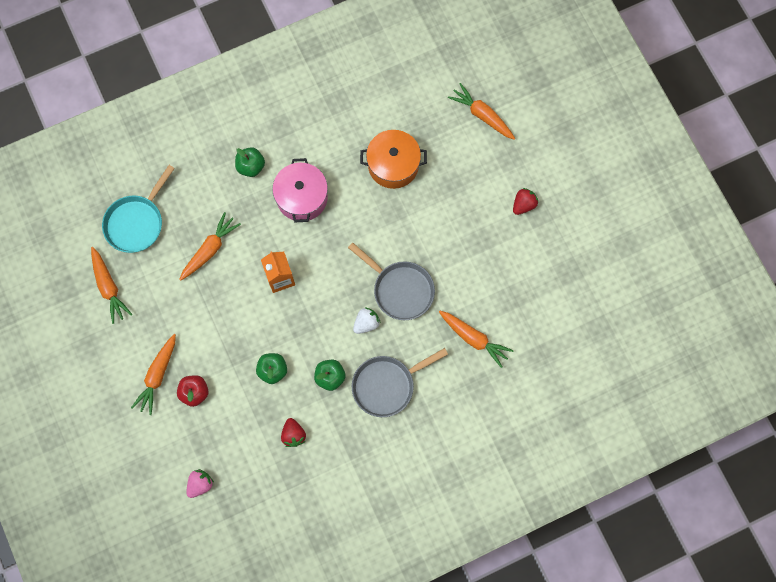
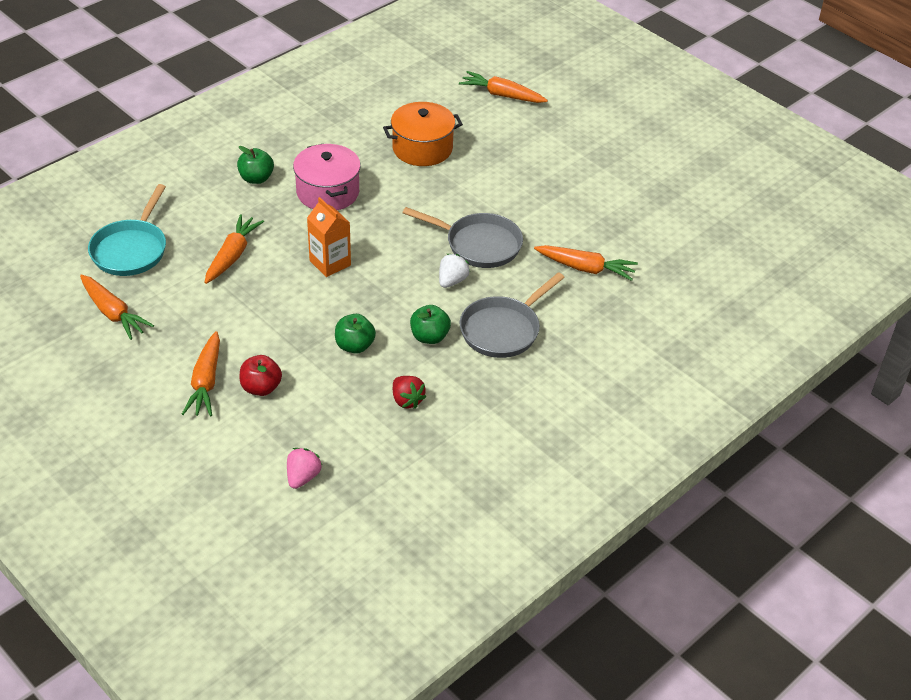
camera: 20 degrees left, 30 degrees down
(523, 205) = (583, 152): red strawberry -> none

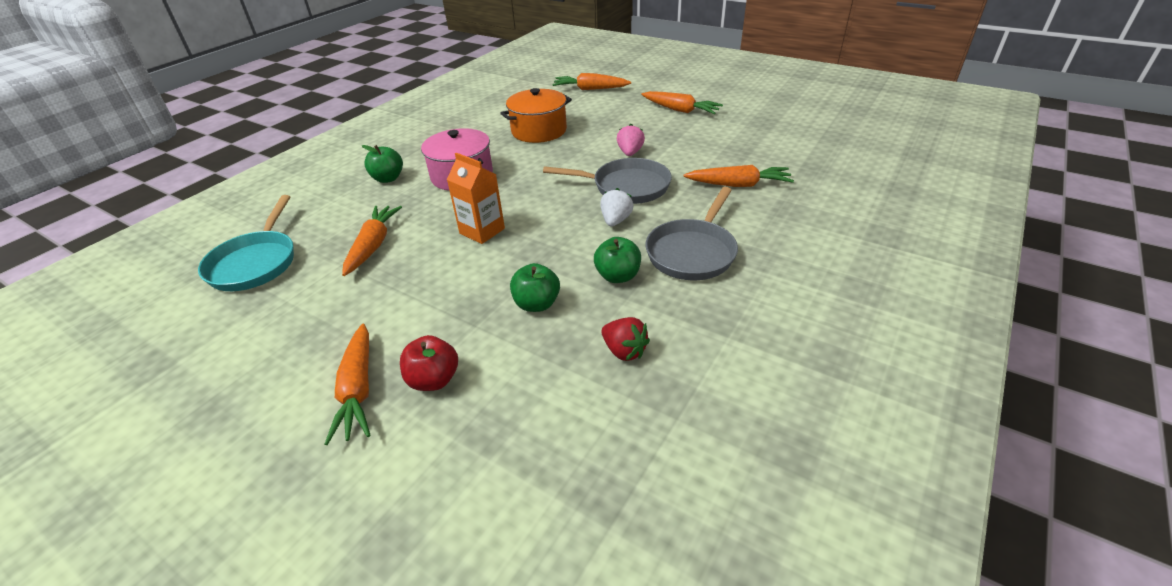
camera: 10 degrees left, 5 degrees down
(113, 313) = (231, 333): orange carrot -> orange carrot (680, 110)
(303, 477) = (524, 496): pink strawberry -> pink strawberry (630, 153)

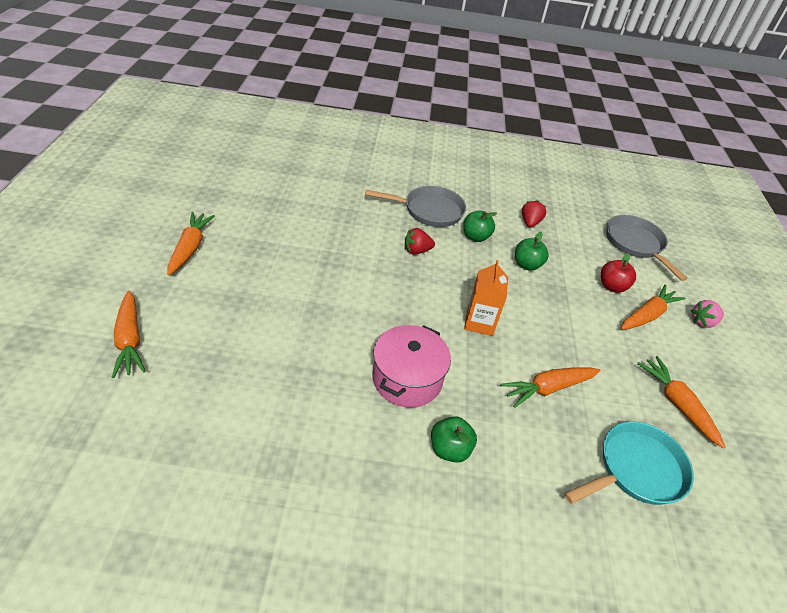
camera: 125 degrees left, 5 degrees up
(539, 131) = (277, 351): orange pot -> none
(615, 220) = (416, 251): white strawberry -> red strawberry
(626, 187) = (366, 255): grey pan -> grey pan (635, 244)
(630, 153) = (303, 265): pink strawberry -> pink strawberry (702, 322)
(738, 185) = (332, 199): orange carrot -> orange carrot (677, 404)

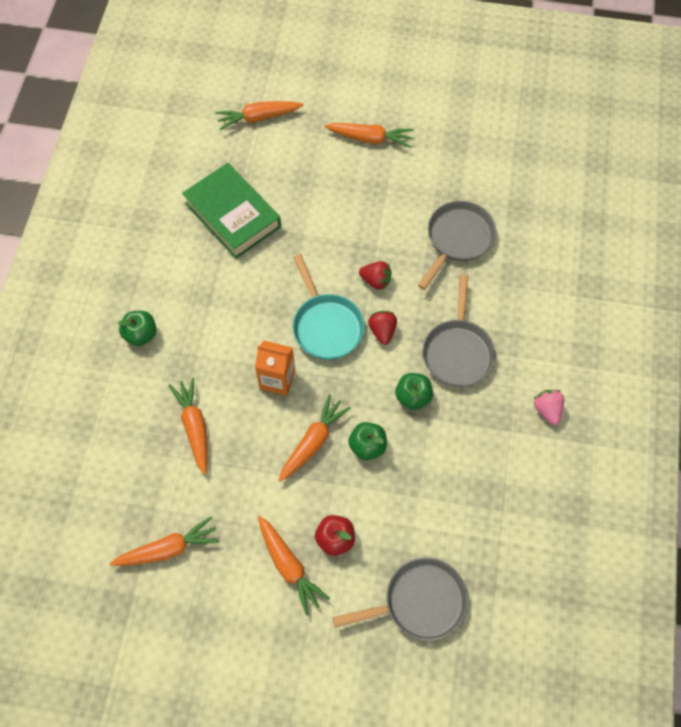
camera: 100 degrees right, 20 degrees up
(278, 362) = (232, 215): none -> green book
(320, 202) = (457, 239): none -> grey pan
(407, 379) = (211, 309): pink pot -> none
(530, 222) = (449, 468): red strawberry -> red strawberry (376, 281)
(534, 298) = (313, 441): none -> orange carrot
(636, 469) = (106, 481): turquoise pan -> turquoise pan (326, 326)
(702, 322) = (278, 633): pink strawberry -> pink strawberry (547, 410)

